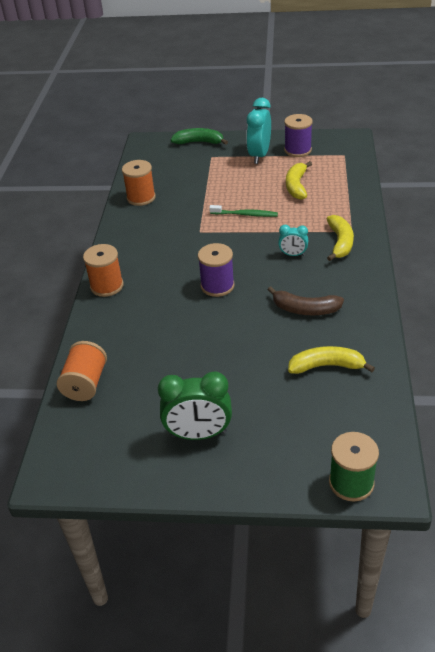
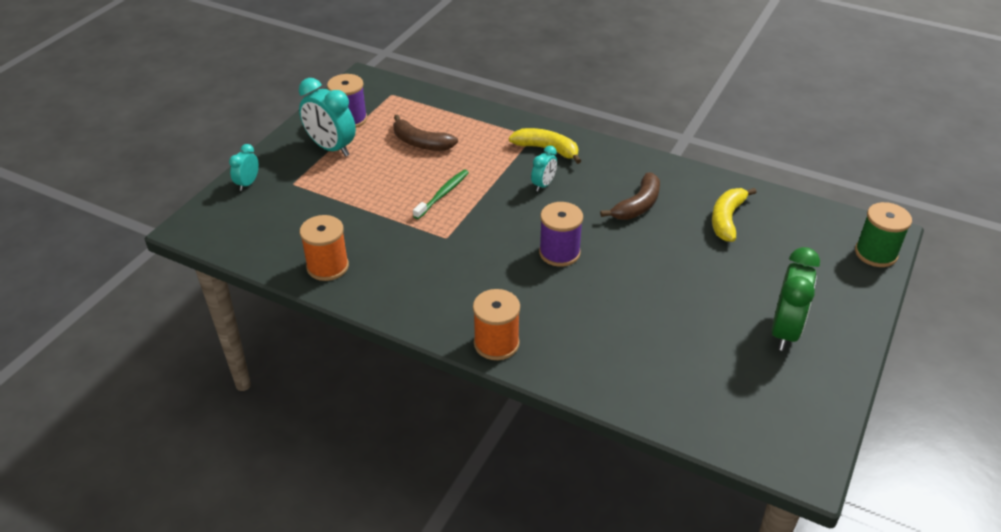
camera: 70 degrees left, 0 degrees up
(85, 383) = (669, 403): orange spool -> none
(199, 142) = (248, 183): green banana -> turquoise clock
(296, 186) = (421, 143): yellow banana -> brown banana

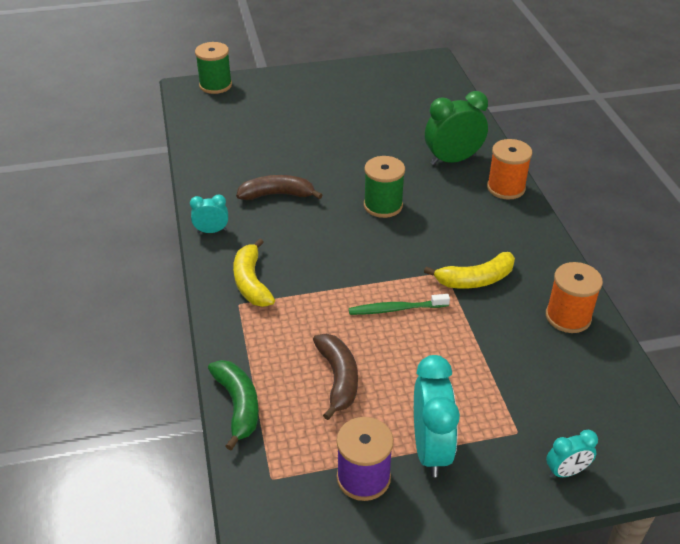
camera: 130 degrees left, 0 degrees up
(451, 103) = (238, 405): none -> green banana
(543, 185) = (308, 256): turquoise clock -> turquoise clock (211, 231)
(559, 253) = (383, 205): purple spool -> green spool
(727, 219) = (245, 149): yellow banana -> yellow banana (475, 279)
(785, 331) = (338, 93): green clock -> green clock (452, 160)

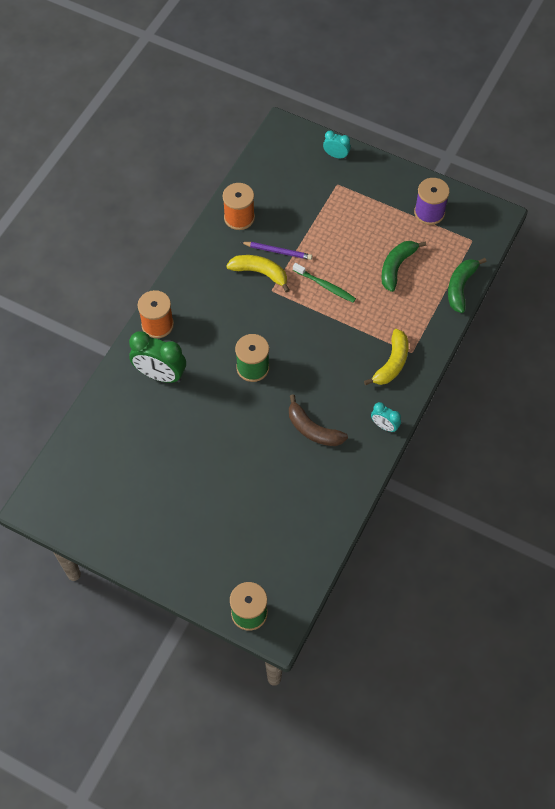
camera: 140 degrees left, 20 degrees up
(338, 378) = (396, 267): brown banana -> green banana
(431, 449) = (386, 204): turquoise clock -> none
(485, 310) = (278, 251): none -> purple pencil

